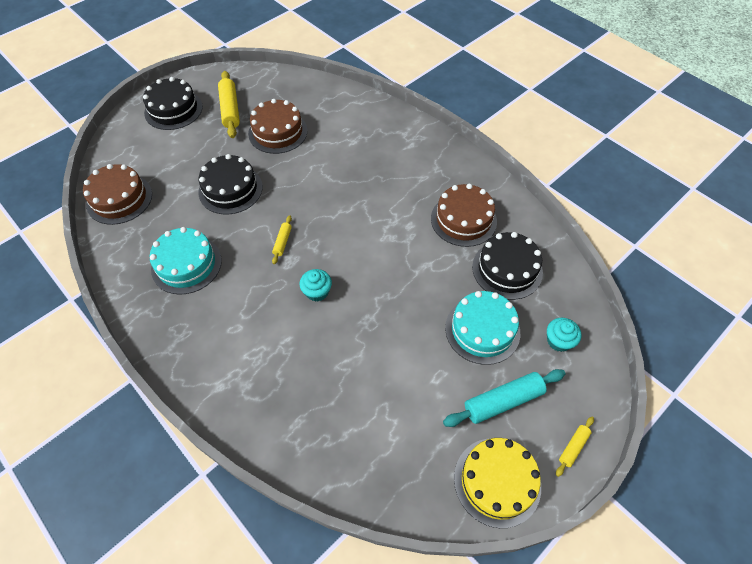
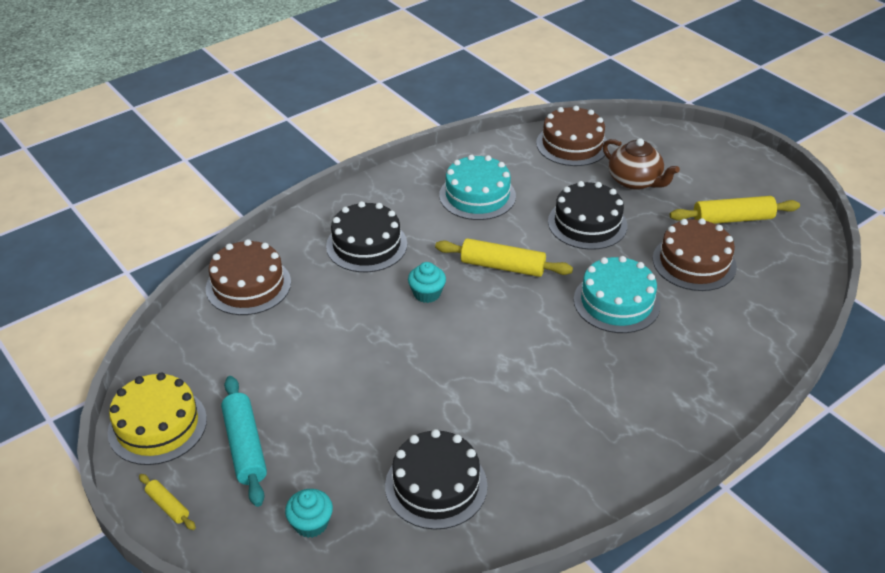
camera: 95 degrees right, 15 degrees down
(173, 109) = (724, 172): black cake -> black cake (366, 245)
(178, 160) = (635, 181): none -> brown teapot
(282, 242) = (502, 266): yellow rolling pin -> yellow rolling pin, size x1.91
(463, 219) = (530, 447): brown cake -> brown cake (248, 285)
(482, 330) = (345, 441): turquoise cake -> turquoise cake (616, 302)

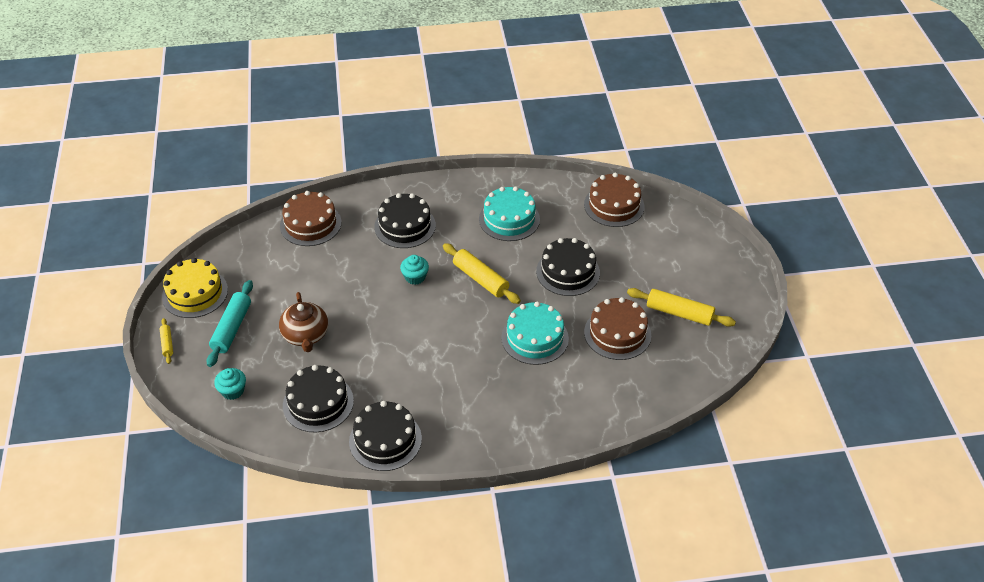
camera: 30 degrees right, 5 degrees up
(556, 489) = (385, 440): none -> black cake
(635, 181) = (634, 254): brown teapot -> brown teapot (305, 335)

